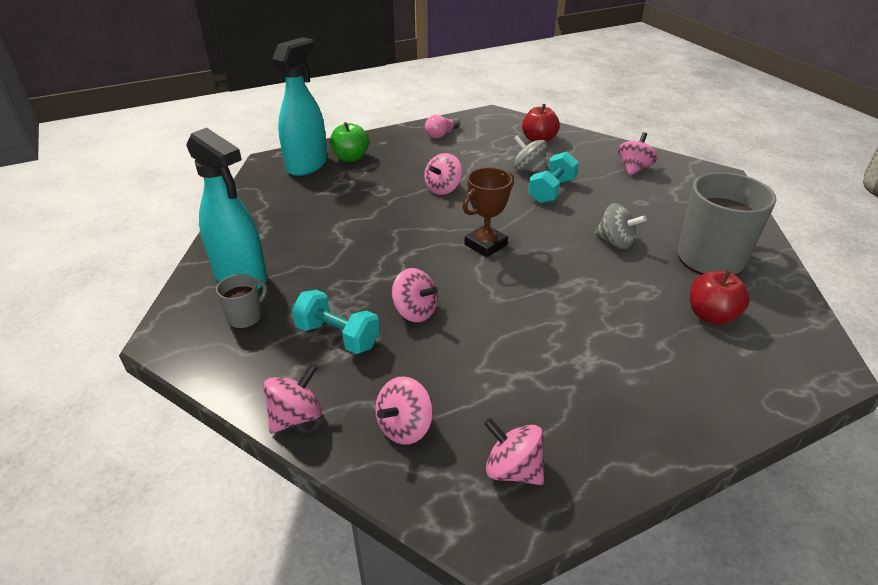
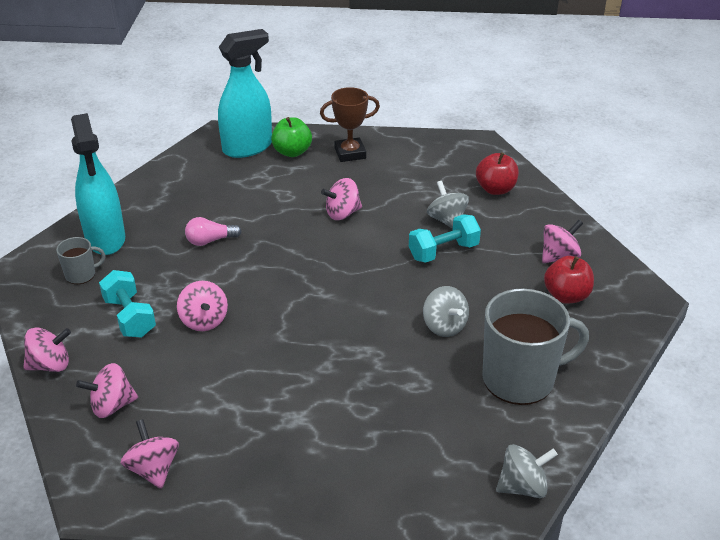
camera: 30 degrees right, 0 degrees up
(441, 134) = (402, 152): pink light bulb -> pink light bulb (210, 241)
(485, 245) = (322, 284): brown trophy -> brown trophy (350, 153)
(711, 315) = (449, 429): red apple -> red apple (566, 296)
(811, 334) = (523, 486): none -> grey spinning top

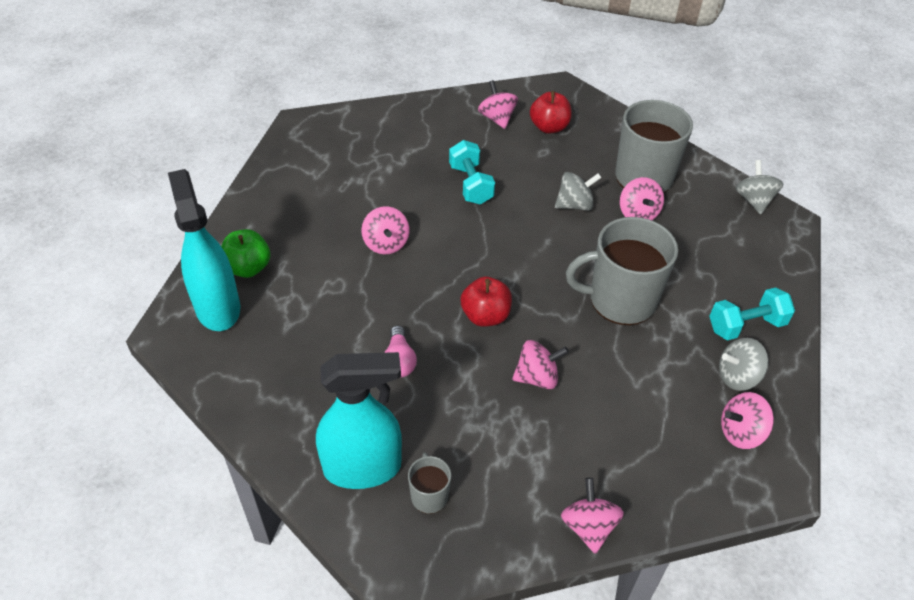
camera: 80 degrees left, 10 degrees up
(112, 406) = (656, 465): pink spinning top -> pink spinning top (638, 214)
(130, 317) = (519, 445): turquoise dumbbell -> turquoise dumbbell (746, 325)
(313, 370) = (620, 300): none -> grey mug
(350, 153) = (274, 220): brown trophy -> none
(447, 220) = (423, 172): grey spinning top -> grey spinning top (737, 377)
(495, 189) = (385, 131): red apple -> red apple (485, 316)

